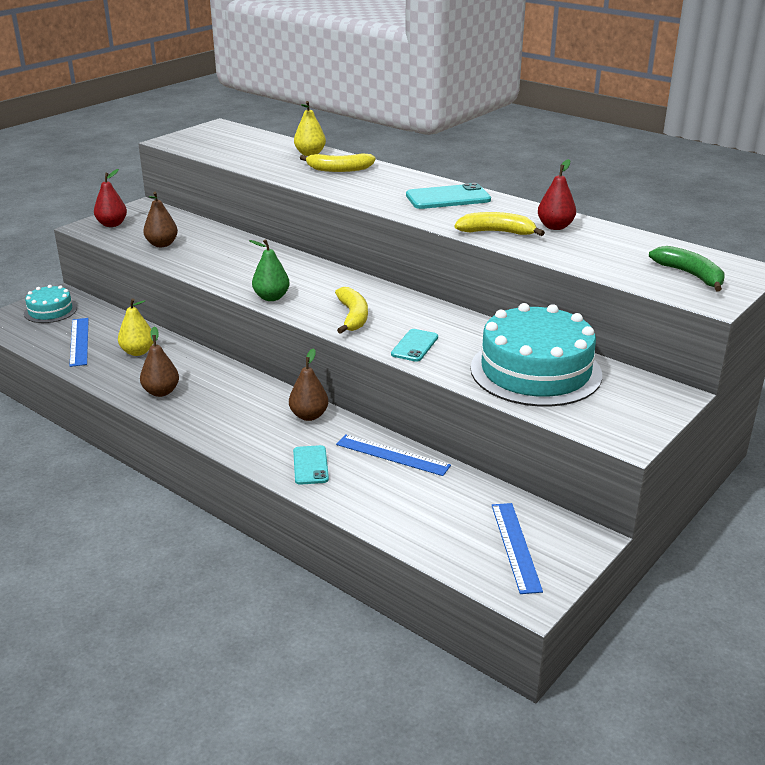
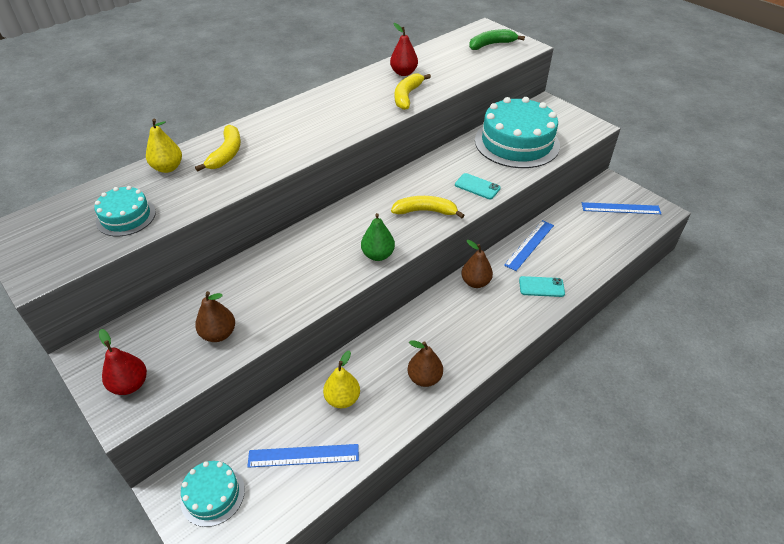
camera: 80 degrees left, 15 degrees up
(239, 152) = (126, 217): none -> turquoise cake
(448, 198) = (328, 107): turquoise phone -> none

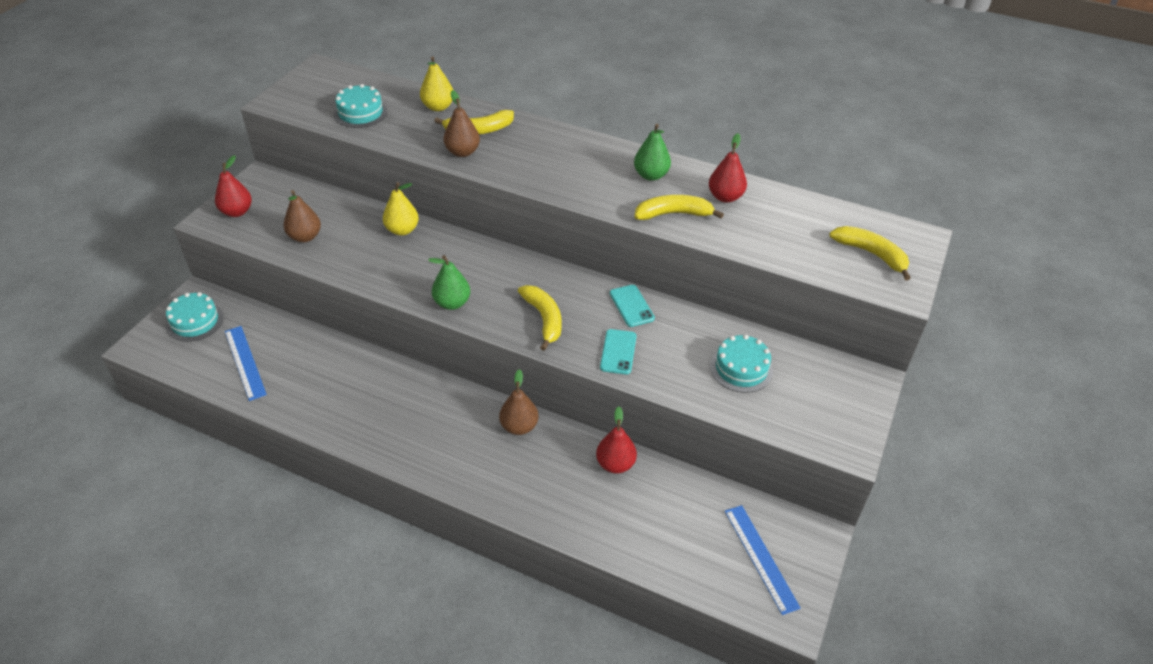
camera: 65 degrees right, 0 degrees up
(342, 399) = (314, 367): yellow pear -> yellow pear (402, 230)
(357, 93) = (651, 175): none -> green pear
(424, 378) = (360, 420): brown pear -> brown pear (462, 152)
(491, 45) = (871, 254): green banana -> yellow banana
(516, 142) = (741, 368): turquoise cake -> turquoise cake, size x0.50
(529, 245) = (615, 464): blue ruler -> red pear
(541, 287) = (543, 493): turquoise phone -> turquoise phone (631, 306)

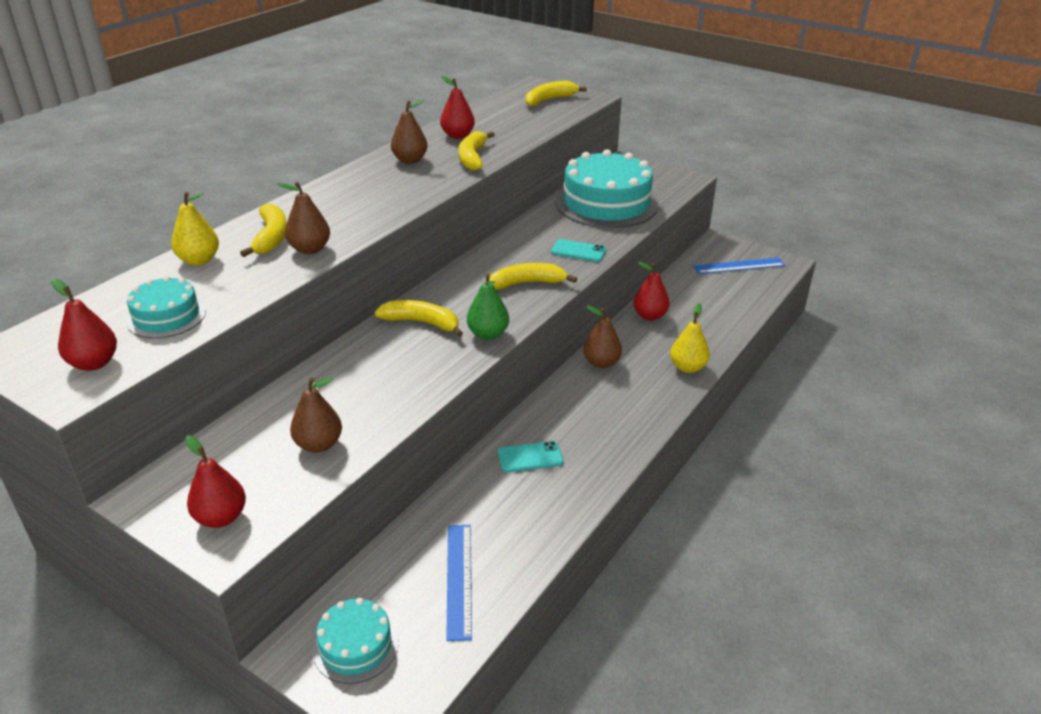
camera: 80 degrees left, 10 degrees down
(245, 362) = (459, 579): blue ruler -> blue ruler turned 75 degrees counterclockwise
(305, 101) = (94, 363): none -> red pear
(402, 230) = (345, 363): yellow pear -> yellow pear (687, 367)
(464, 261) = (422, 323): none -> yellow banana
(631, 306) = (521, 239): turquoise phone -> turquoise phone (530, 457)
(651, 175) = (410, 160): green pear -> brown pear
(741, 368) = (606, 203): turquoise cake -> turquoise cake, size x1.99

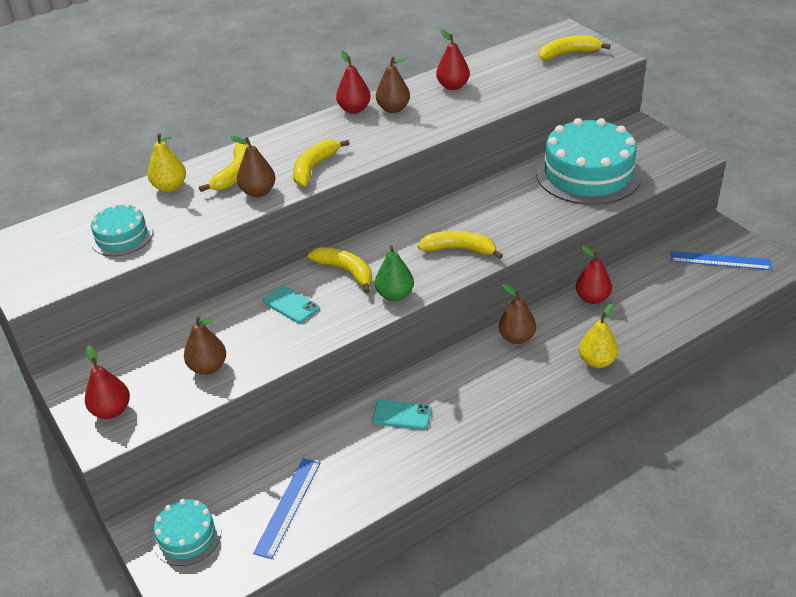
camera: 25 degrees right, 5 degrees up
(94, 363) = (54, 268): red pear -> red pear (354, 109)
(473, 157) = (451, 114): yellow banana -> yellow banana (314, 168)
(578, 251) = (527, 224): turquoise phone -> turquoise phone (291, 305)

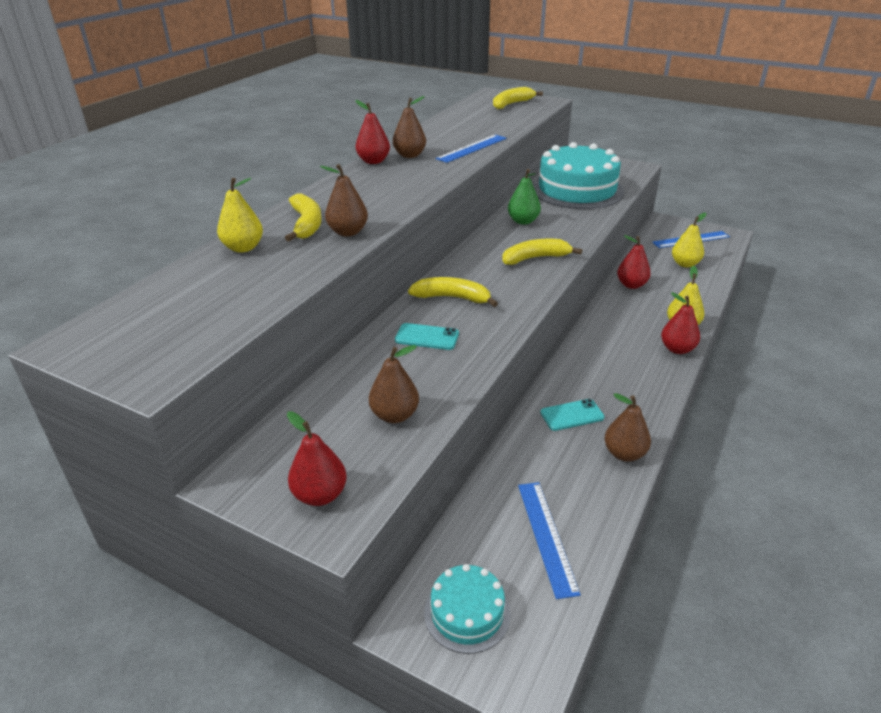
camera: 30 degrees left, 5 degrees down
(121, 236) = (228, 299): turquoise cake -> none
(314, 168) = (384, 205): yellow banana -> none
(395, 295) = (518, 304): green pear -> green pear (523, 221)
(453, 86) = (444, 134): red pear -> red pear (677, 349)
(460, 113) = (472, 148): none -> blue ruler
(516, 338) = (604, 327): brown pear -> brown pear (624, 453)
(678, 290) = (685, 264): none -> yellow pear

